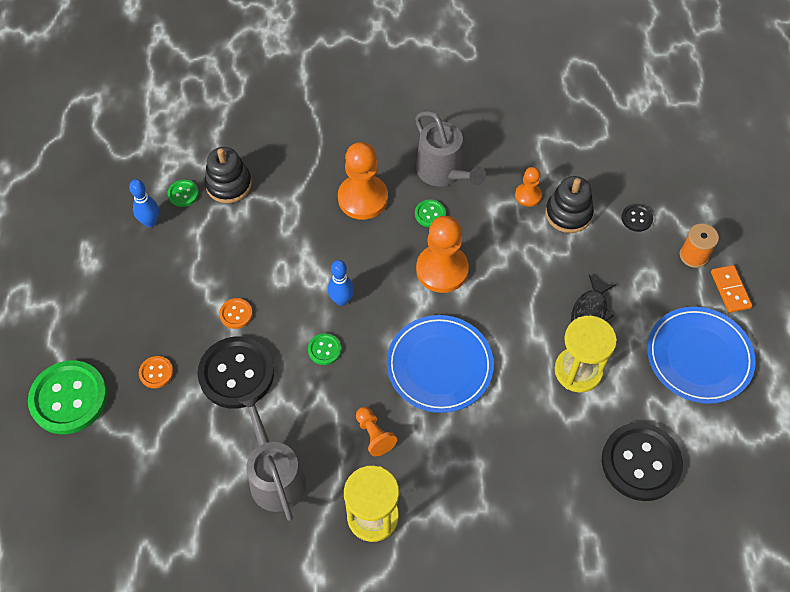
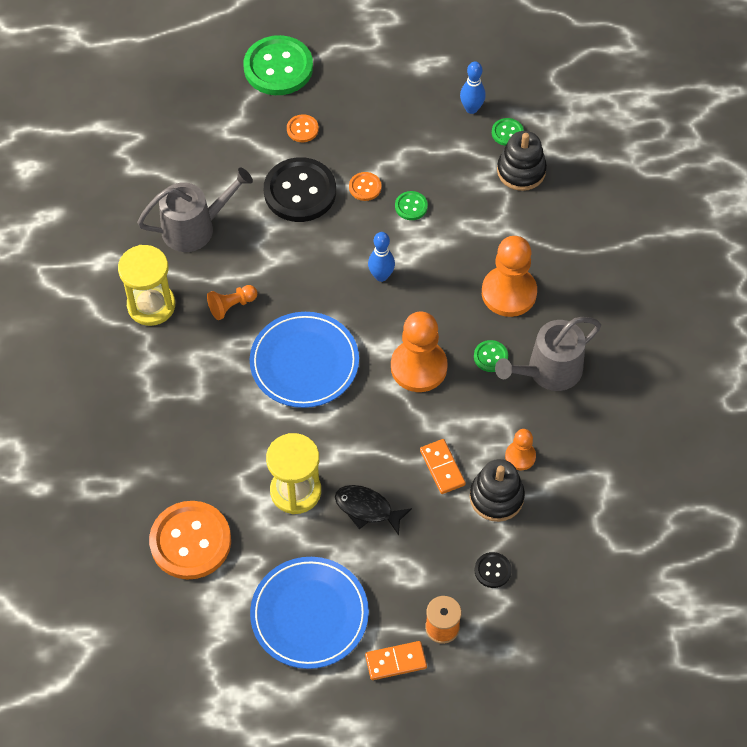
camera: 90 degrees right, 0 degrees up
(324, 349) = (324, 262): green button -> green button (411, 206)
(543, 253) = (442, 468): none -> orange domino
(640, 462) = (190, 541): black button -> orange button

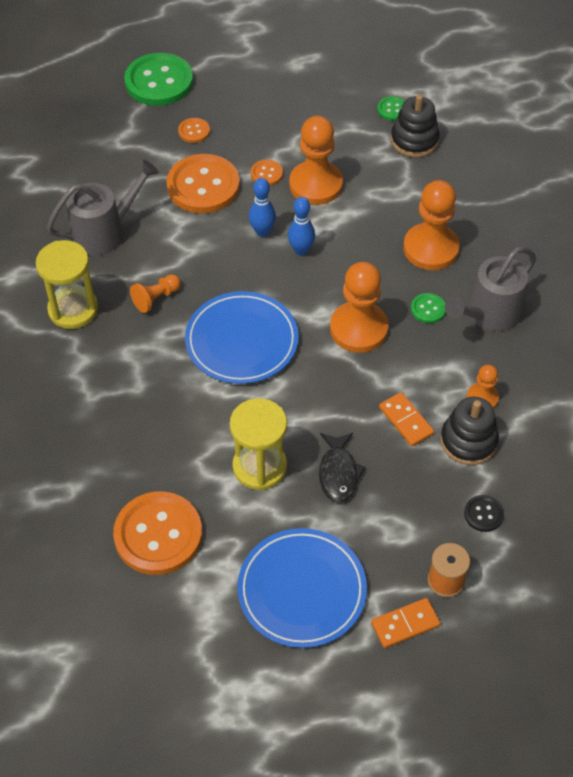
camera: 10 degrees left, 5 degrees down
(300, 191) = (203, 186): black button -> orange button
(367, 509) = (338, 473): black fish -> black fish turned 105 degrees counterclockwise
(411, 206) = (316, 185): green button -> orange pawn
(471, 109) = (353, 93): blue bowling pin -> blue bowling pin (262, 232)

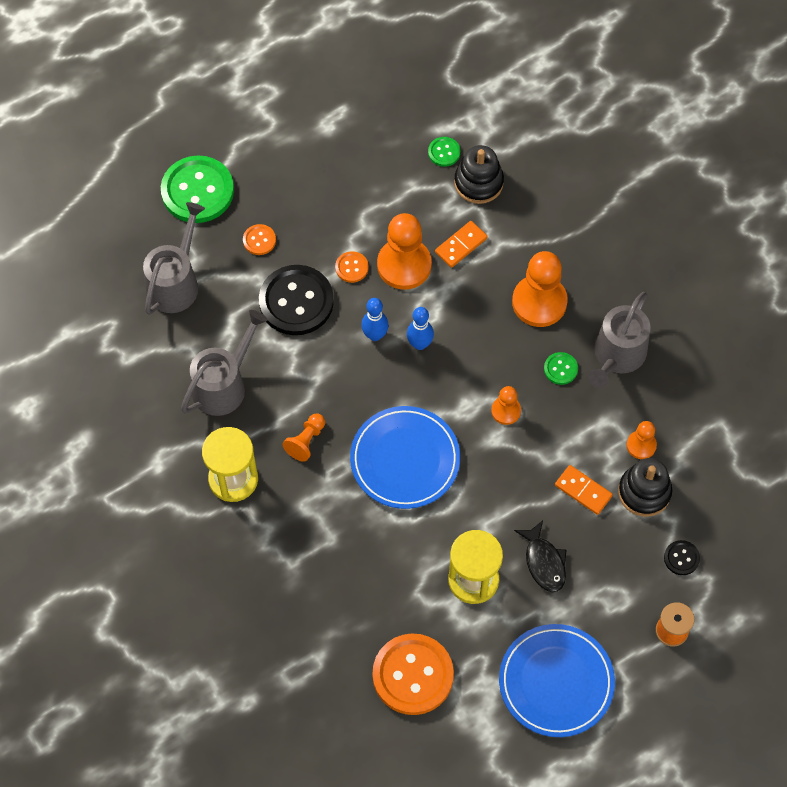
camera: 20 degrees left, 10 degrees up
(103, 143) = (175, 283): none -> grey watering can
(203, 186) = (296, 301): orange button -> black button
(358, 329) = (506, 411): orange pawn -> orange pawn, size x0.53
(405, 624) = (653, 681): orange domino -> orange domino (461, 245)

